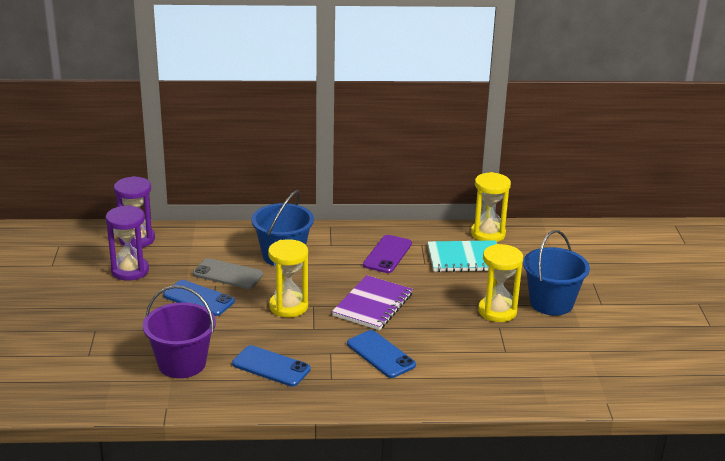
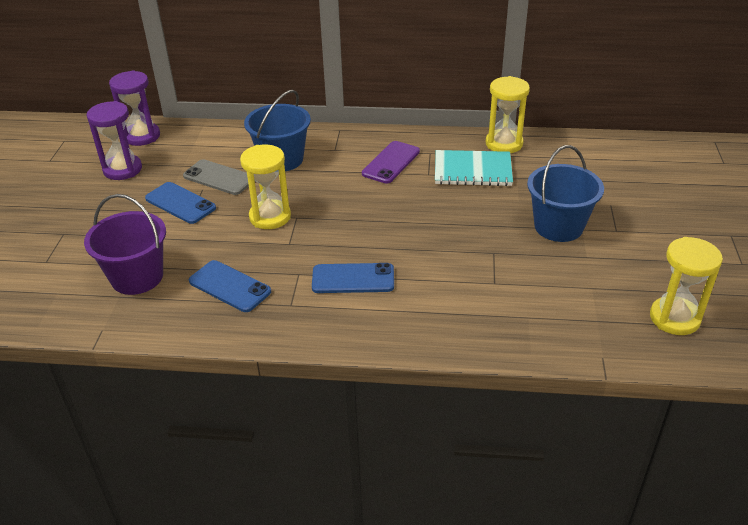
camera: 10 degrees right, 10 degrees up
(372, 305) = (360, 219): purple notebook -> none
(380, 354) = (353, 279): blue phone -> blue phone turned 60 degrees counterclockwise
(497, 311) = (495, 233): yellow hourglass -> yellow hourglass (674, 318)

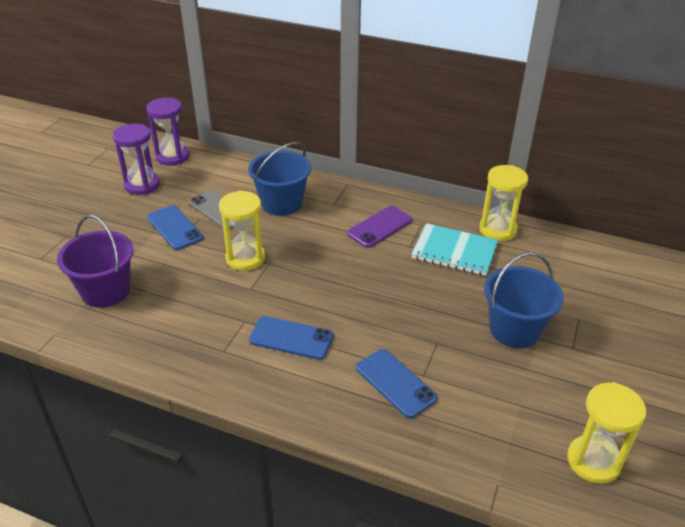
camera: 15 degrees right, 0 degrees up
(229, 286) = (179, 319): blue phone -> blue phone (395, 383)

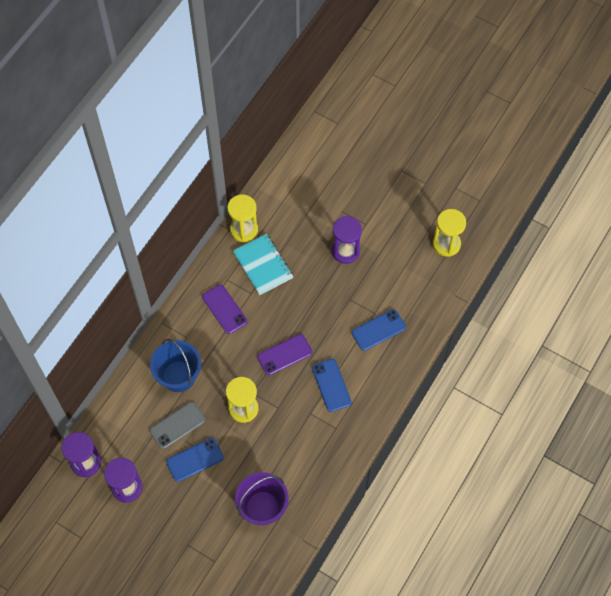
camera: 80 degrees left, 25 degrees up
(291, 338) = (331, 385): blue phone -> blue phone turned 45 degrees counterclockwise
(329, 286) = (284, 354): none -> purple phone
(454, 251) = (263, 265): turquoise notebook -> turquoise notebook turned 60 degrees counterclockwise
(514, 330) = (345, 251): blue bucket -> purple hourglass

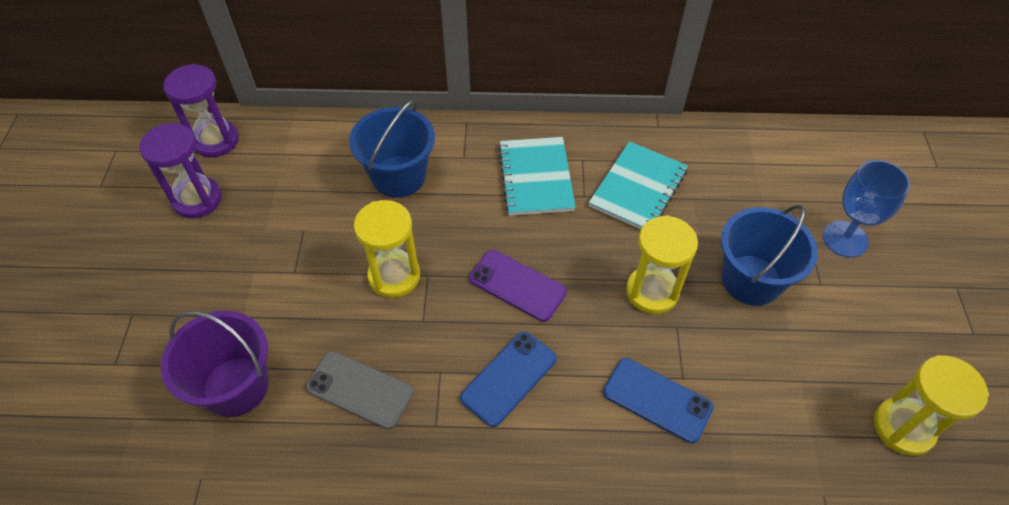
camera: 60 degrees right, 10 degrees down
(177, 425) = (322, 210): grey phone -> grey phone (360, 390)
(195, 460) = (278, 256): blue phone -> none
(224, 309) = (536, 178): purple phone -> turquoise notebook
(244, 230) = (671, 142): yellow hourglass -> yellow hourglass (652, 291)
(345, 251) = (751, 280): purple hourglass -> blue bucket
(350, 195) = (845, 239): none -> blue goblet

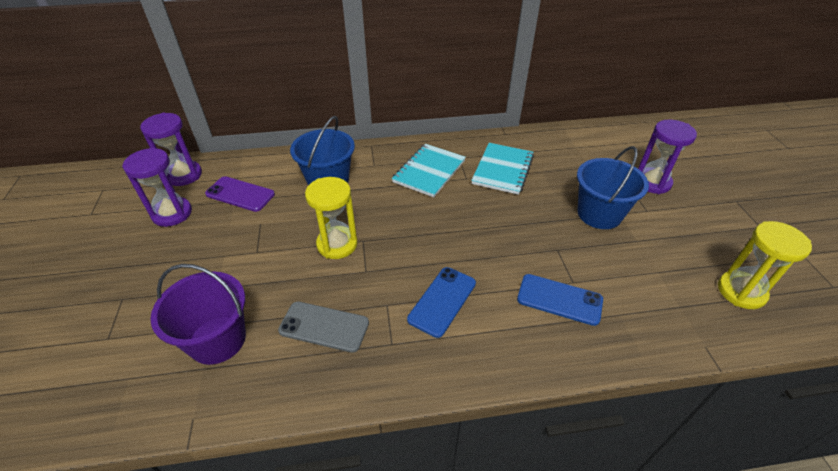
camera: 10 degrees left, 10 degrees down
(517, 285) = (433, 238): purple phone -> purple phone (240, 194)
(536, 178) = (429, 171): turquoise notebook -> turquoise notebook turned 45 degrees clockwise
(652, 291) = (532, 230): yellow hourglass -> none
(845, 239) = (652, 182): blue goblet -> purple hourglass

